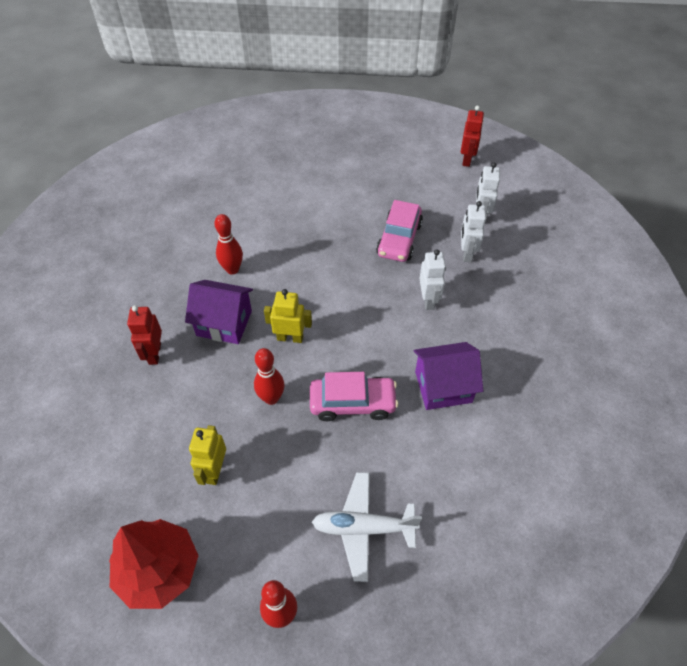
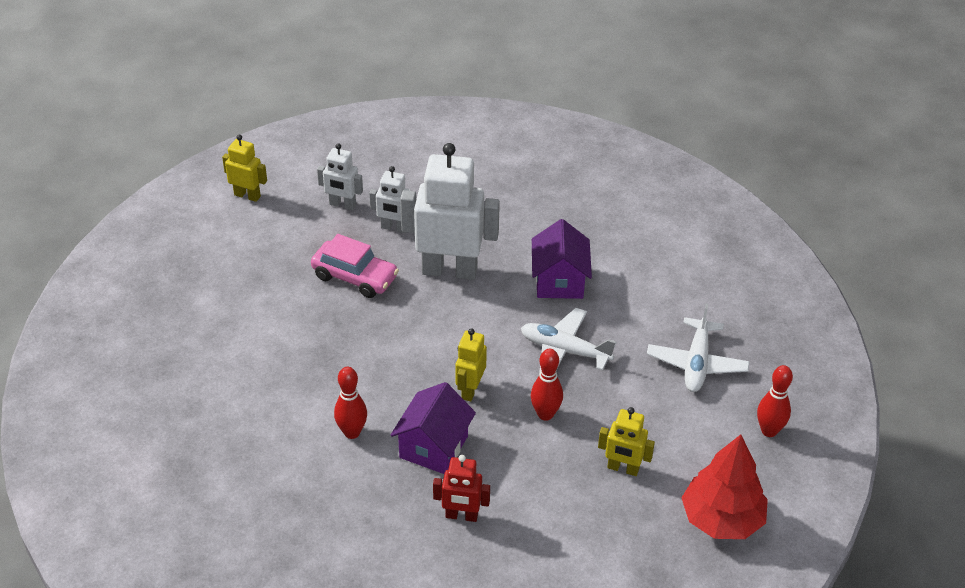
camera: 80 degrees left, 10 degrees down
(352, 403) = (564, 350): pink car -> white plane
(428, 300) = (449, 270): white robot -> white robot, size x1.99
(467, 159) = (247, 195): red robot -> yellow robot

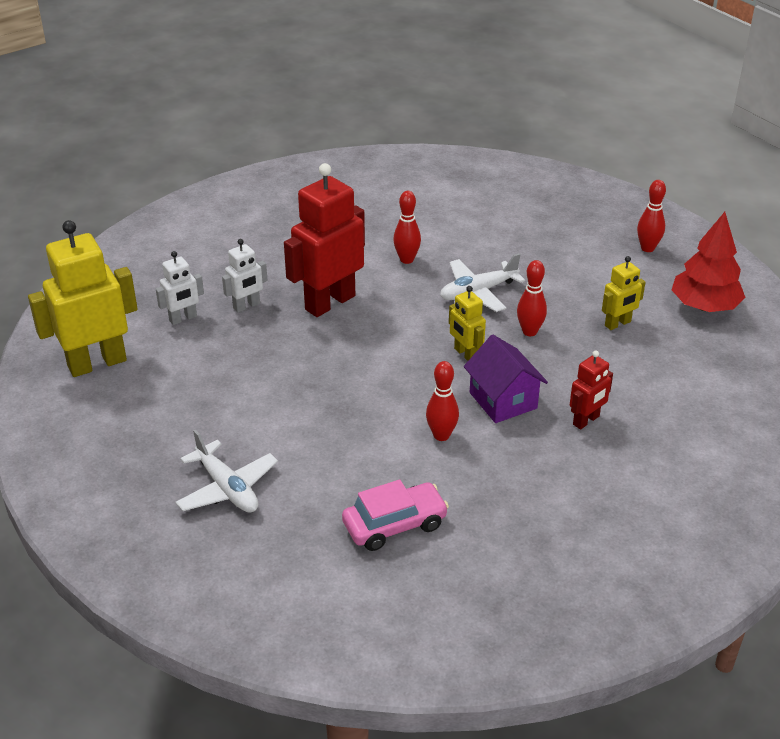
camera: 50 degrees left, 5 degrees down
(247, 195) = (97, 363): yellow robot -> yellow robot, size x1.99
(355, 277) = (274, 352): pink car -> pink car (395, 525)
(449, 270) = (329, 302): white robot -> red robot
(559, 281) = (406, 259): purple house -> red bowling pin
(696, 363) = (556, 244): white plane -> white plane (227, 488)

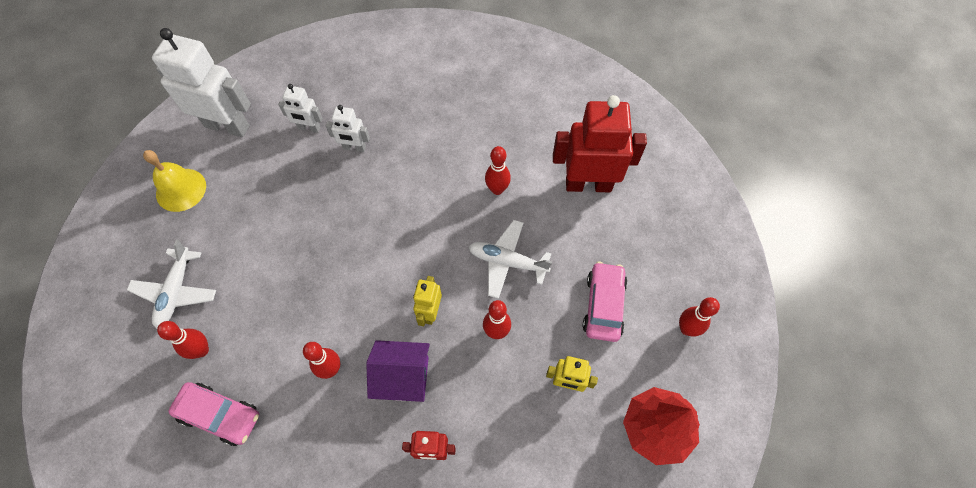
camera: 45 degrees right, 25 degrees up
(97, 363) = (227, 126): yellow robot -> white robot
(119, 428) = (181, 189): none -> yellow bell
(313, 503) = (201, 350): none -> red bowling pin
(329, 302) = (404, 187): red robot -> red robot (588, 184)
(503, 400) = (403, 377): purple house -> purple house turned 75 degrees clockwise
(579, 271) = (603, 305): none -> pink car

